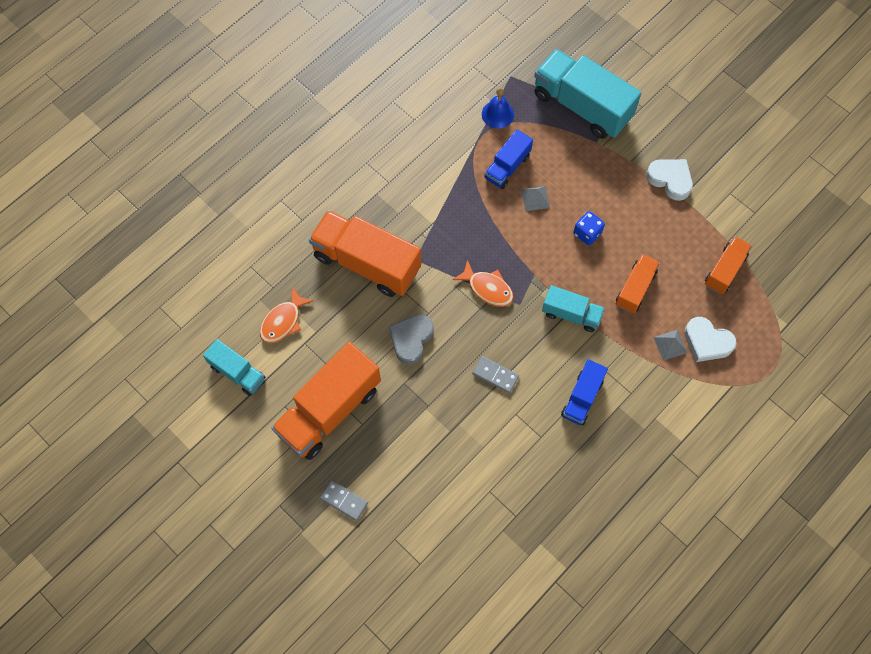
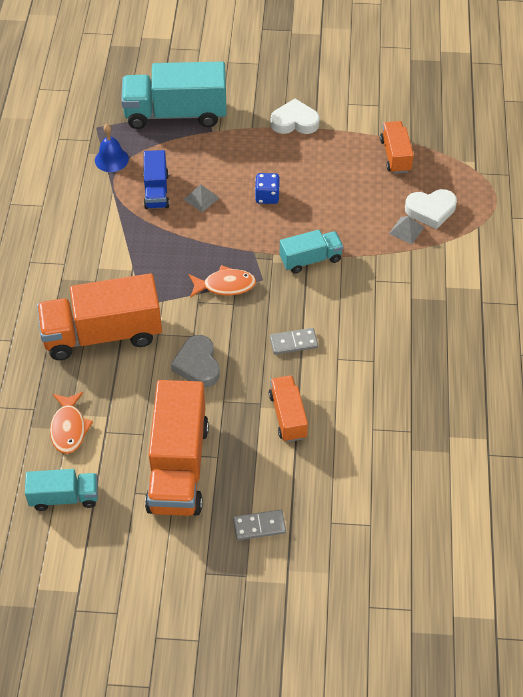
camera: 40 degrees left, 15 degrees down
(582, 398) = (377, 311): blue truck -> none
(635, 288) = (342, 210): orange truck -> orange truck (288, 416)

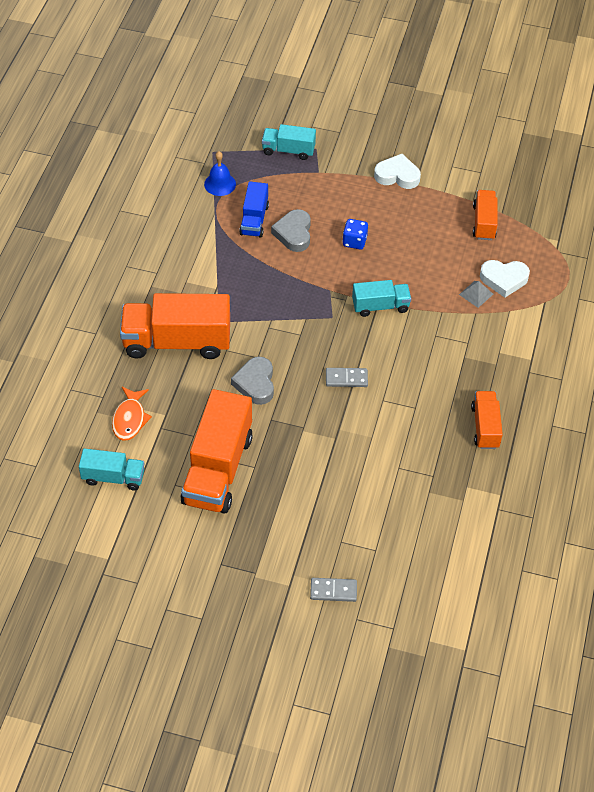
camera: 10 degrees right, 0 degrees up
(176, 114) = (288, 150): turquoise truck -> turquoise truck, size x0.54
(201, 198) = (294, 233): grey pyramid -> grey heart
(225, 285) = (297, 317): orange fish -> none
(259, 526) = (277, 533): grey domino -> grey domino (333, 591)
(288, 416) = (325, 442): orange truck -> orange truck (485, 427)

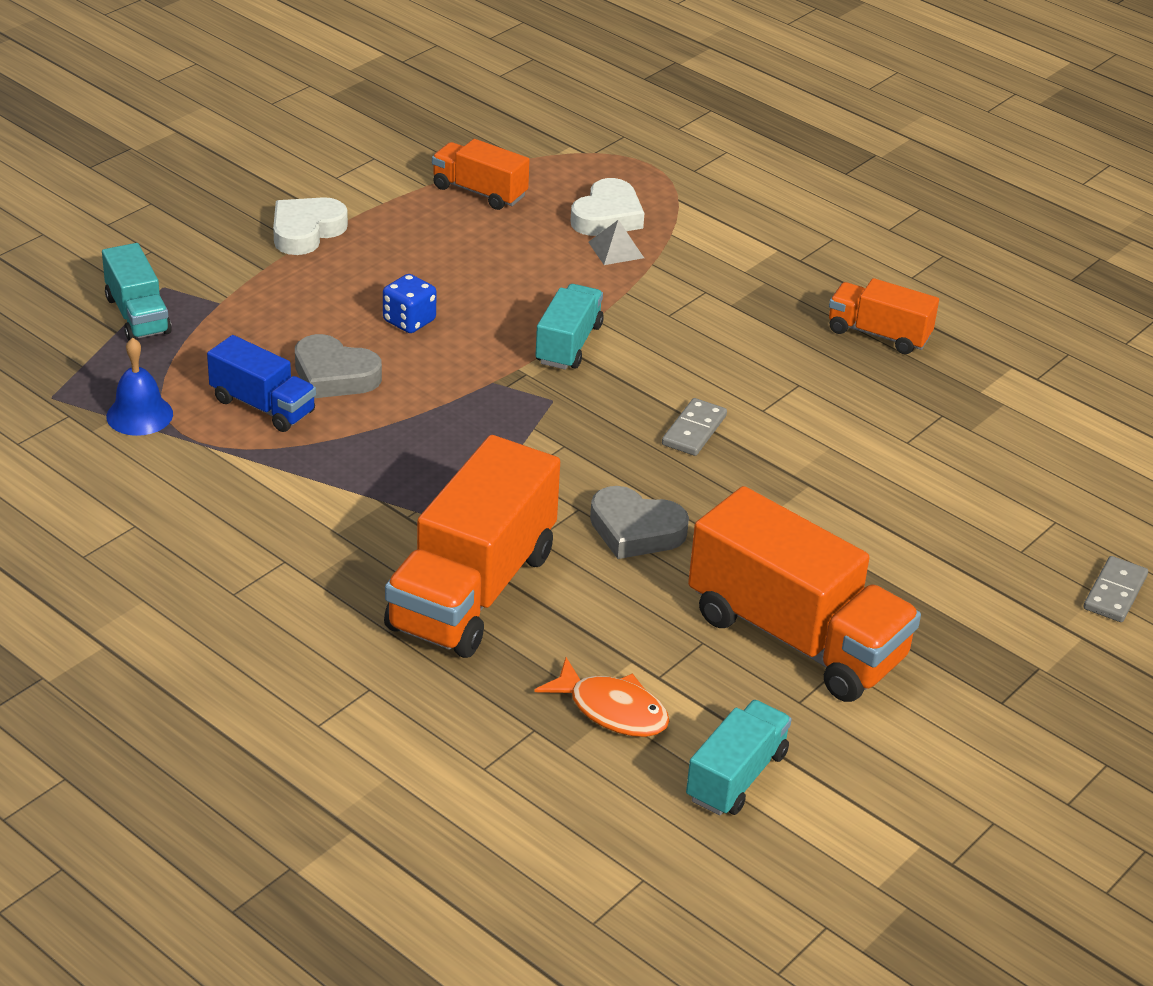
camera: 65 degrees left, 15 degrees down
(288, 150) = (137, 315): turquoise truck -> turquoise truck turned 60 degrees counterclockwise

